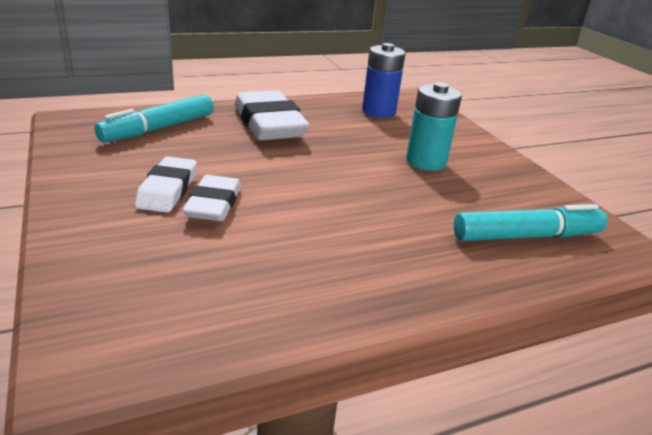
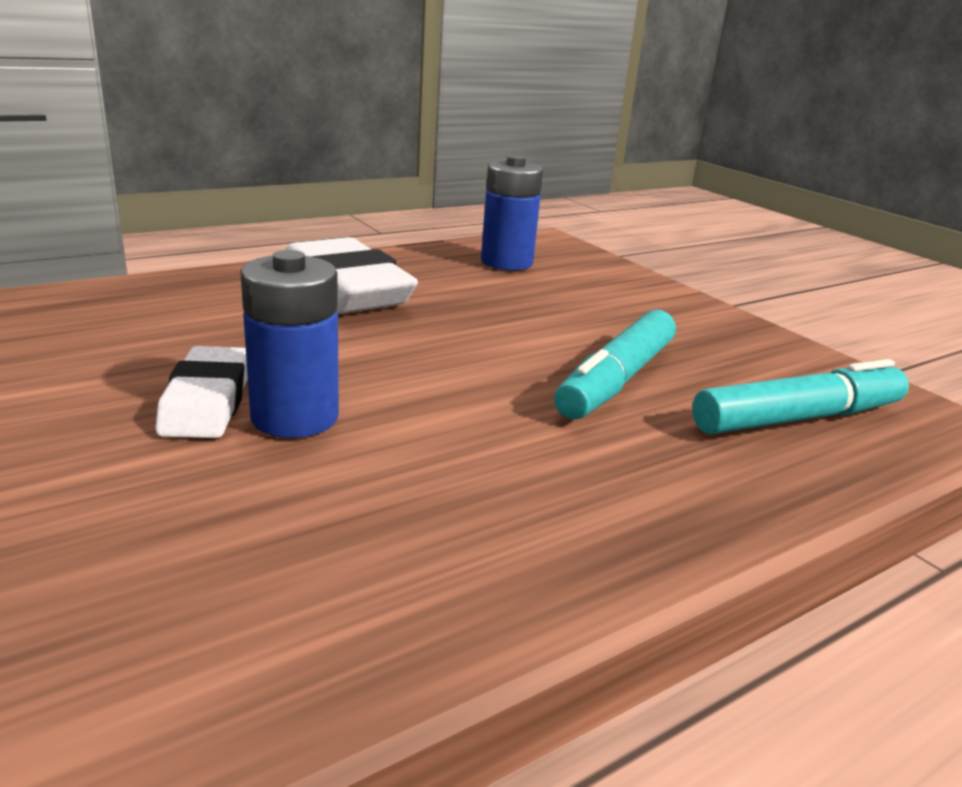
camera: 10 degrees left, 5 degrees down
(159, 129) = (163, 308): turquoise marker -> turquoise marker (616, 380)
(213, 204) = (295, 417): white eraser -> blue battery
(426, 162) = (605, 326): turquoise battery -> none

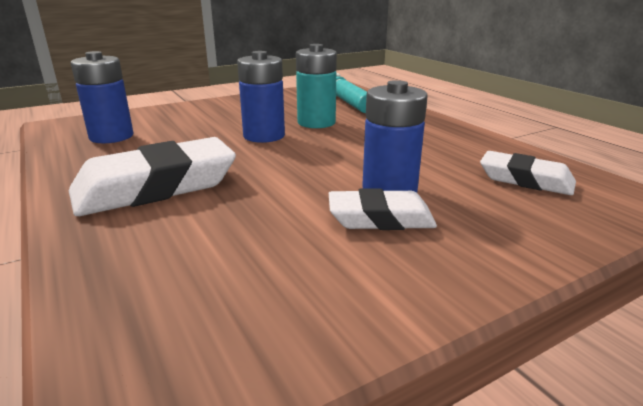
camera: 85 degrees left, 0 degrees up
(299, 569) = (525, 180): none -> white eraser
(529, 339) = (264, 136): none -> blue battery
(616, 380) = (316, 122): turquoise marker -> turquoise battery

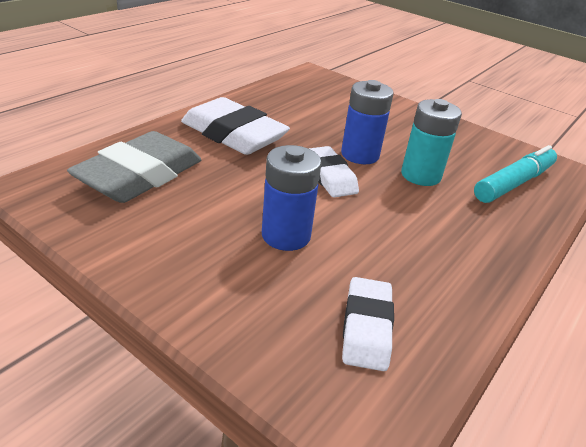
camera: 65 degrees right, 10 degrees up
(111, 137) = (305, 96): blue battery -> none
(203, 268) = (140, 176): none -> grey eraser
(380, 218) = (231, 235): white eraser -> white eraser (330, 176)

